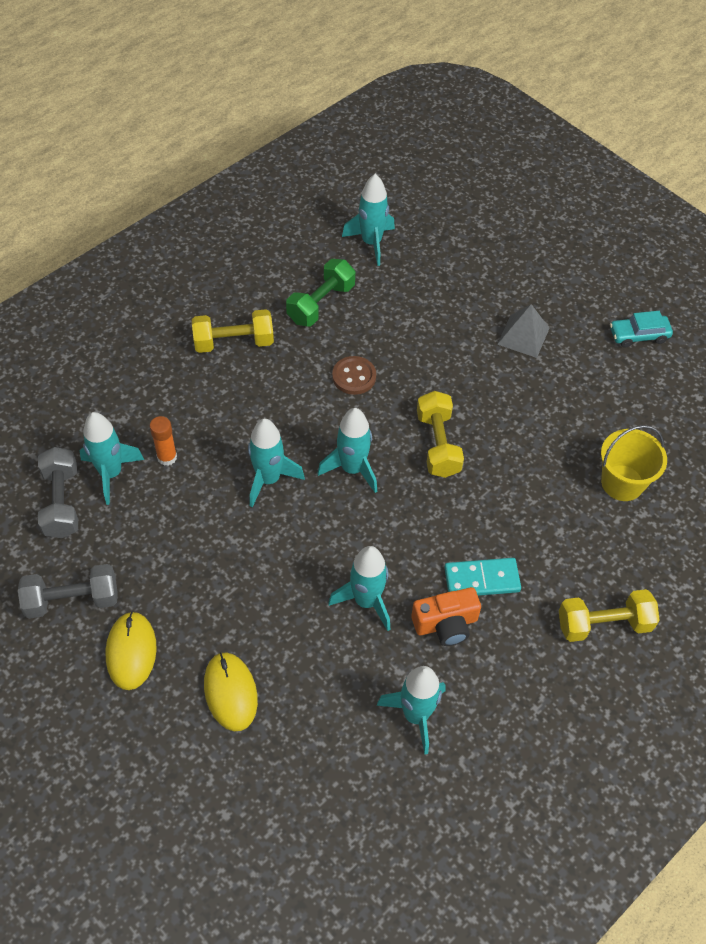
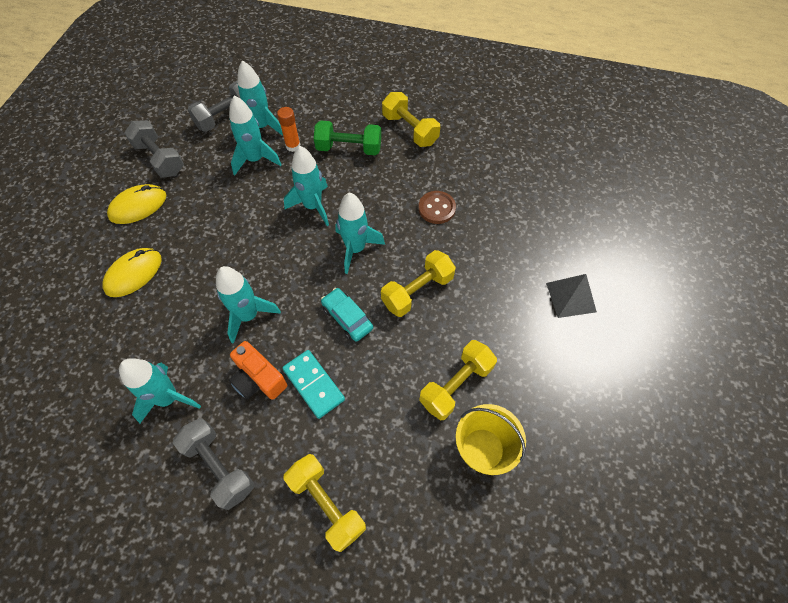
camera: 60 degrees right, 5 degrees up
(321, 303) = (484, 157): green dumbbell -> green dumbbell (349, 148)
(371, 243) = (566, 156): turquoise rocket -> turquoise rocket (255, 160)
(517, 698) = (219, 466): none -> grey dumbbell
(553, 468) = (456, 385): none -> yellow dumbbell
(638, 335) = (653, 386): turquoise car -> turquoise car (347, 318)

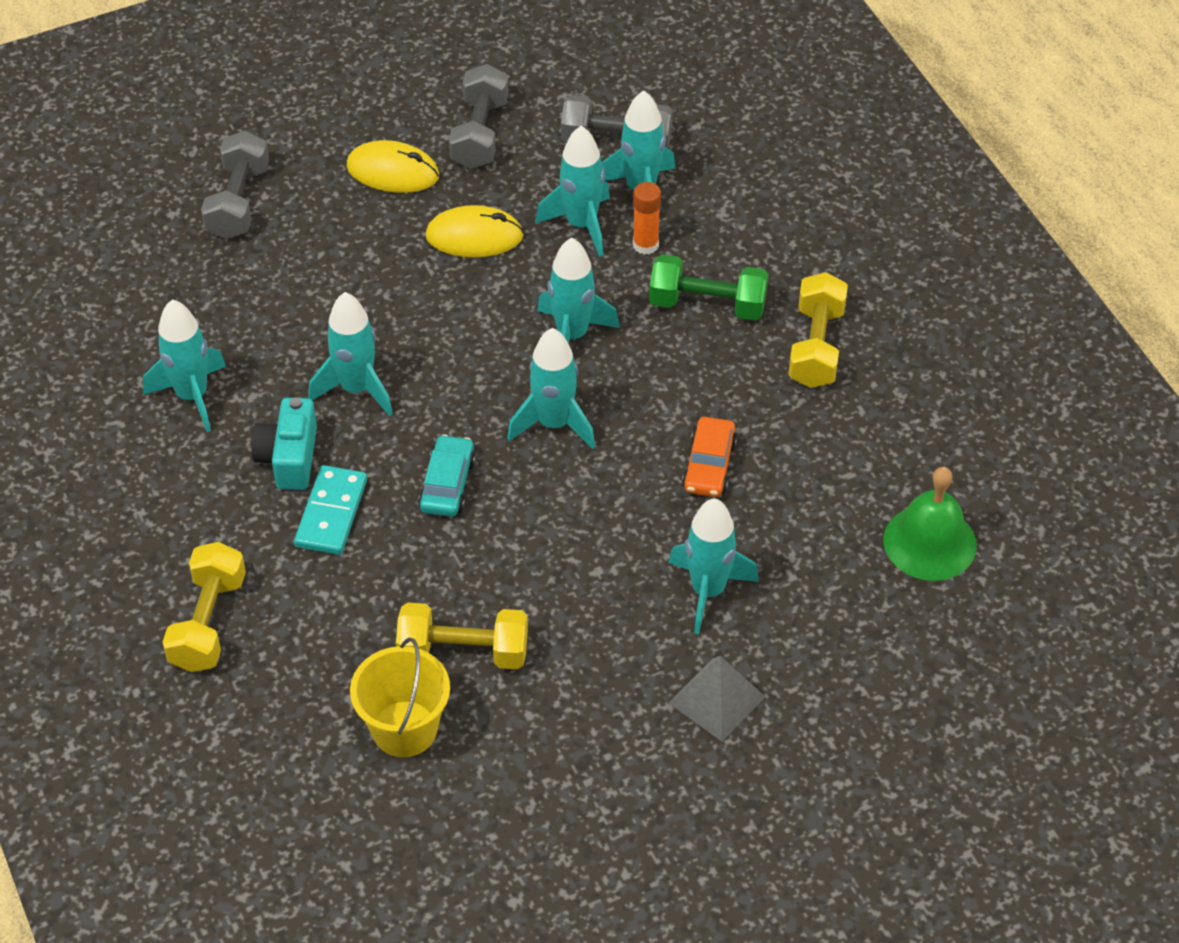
camera: 50 degrees right, 10 degrees down
(133, 273) = (303, 243): yellow mouse -> yellow mouse (474, 236)
(219, 466) = (162, 498): grey dumbbell -> grey dumbbell (238, 202)
(258, 379) = (289, 457): orange camera -> turquoise camera
(349, 148) = (707, 304): green dumbbell -> green dumbbell turned 45 degrees counterclockwise
(417, 291) = (556, 529): yellow dumbbell -> none
(436, 208) = (709, 465): brown button -> orange car
(506, 257) = (708, 591): none -> turquoise rocket
(547, 164) = (929, 542): none -> green bell

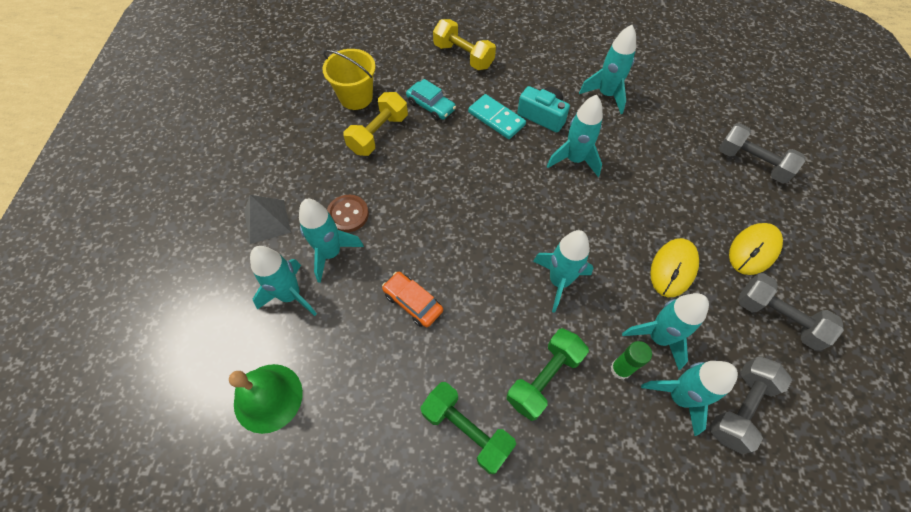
camera: 120 degrees right, 10 degrees up
(447, 484) = (484, 171): turquoise car -> turquoise car (431, 106)
(554, 424) = (495, 238): turquoise rocket -> turquoise rocket (291, 295)
(635, 607) = (348, 214): none -> brown button
(645, 245) = (620, 369): orange glue stick -> green glue stick
(816, 347) = (466, 430): yellow dumbbell -> green dumbbell

